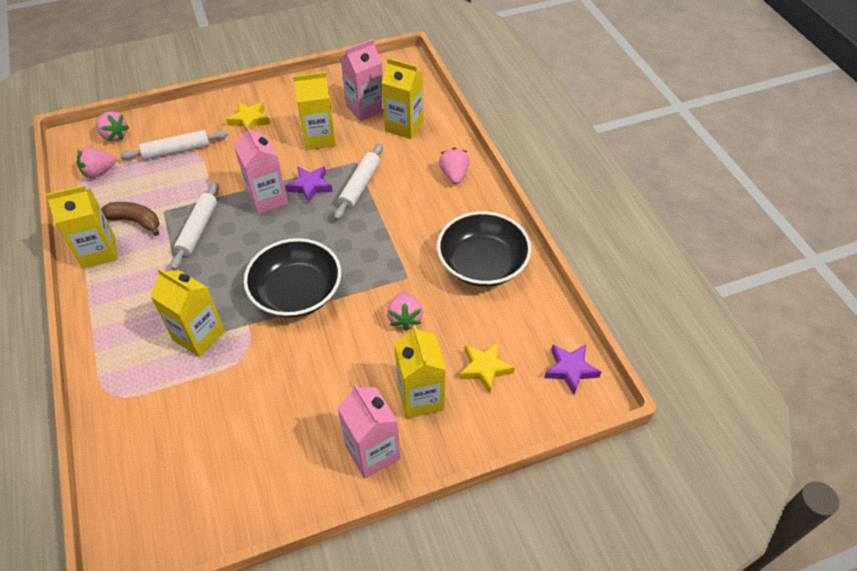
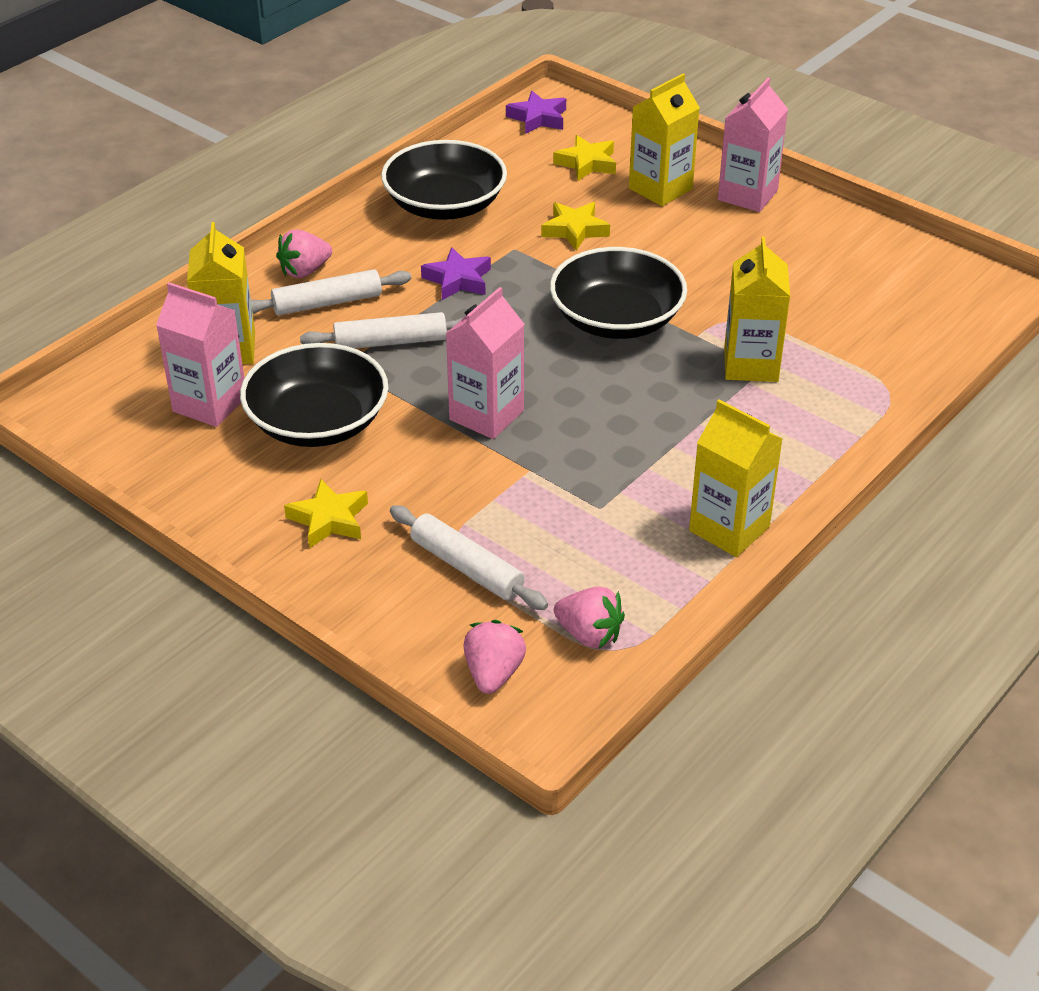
camera: 120 degrees left, 10 degrees down
(135, 221) = (644, 526): brown banana -> none
(198, 230) = (601, 453): white rolling pin -> white rolling pin (327, 303)
(310, 186) = (428, 386): purple star -> purple star (458, 280)
(319, 138) = (317, 422): yellow carton -> black bowl
(405, 318) = (574, 230): pink strawberry -> yellow star

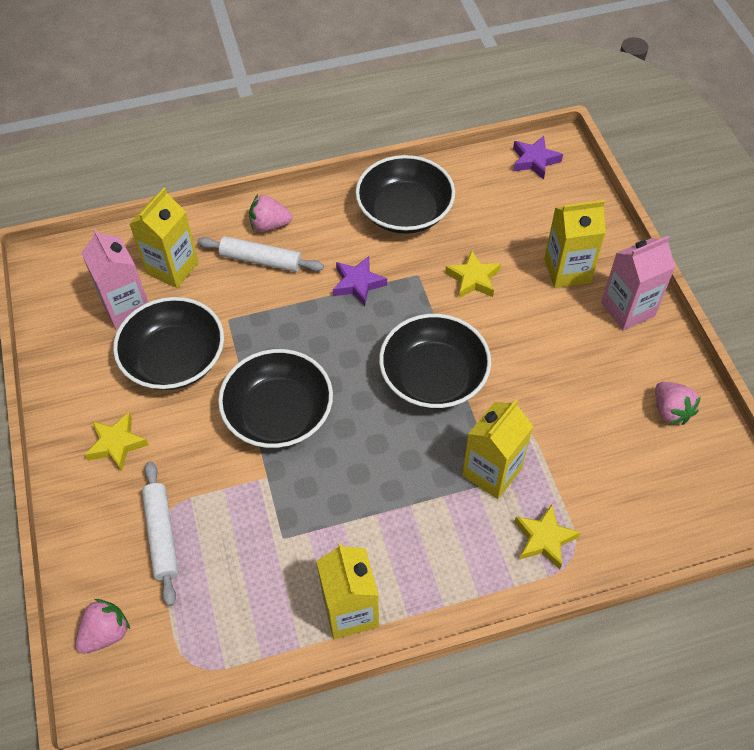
camera: 35 degrees right, 15 degrees up
(390, 342) = (272, 315): white rolling pin -> none
(486, 415) = (279, 413): pink carton -> black bowl
(587, 163) = (534, 220): yellow star -> yellow star (544, 539)
(589, 634) = (187, 641): pink strawberry -> pink strawberry (670, 411)

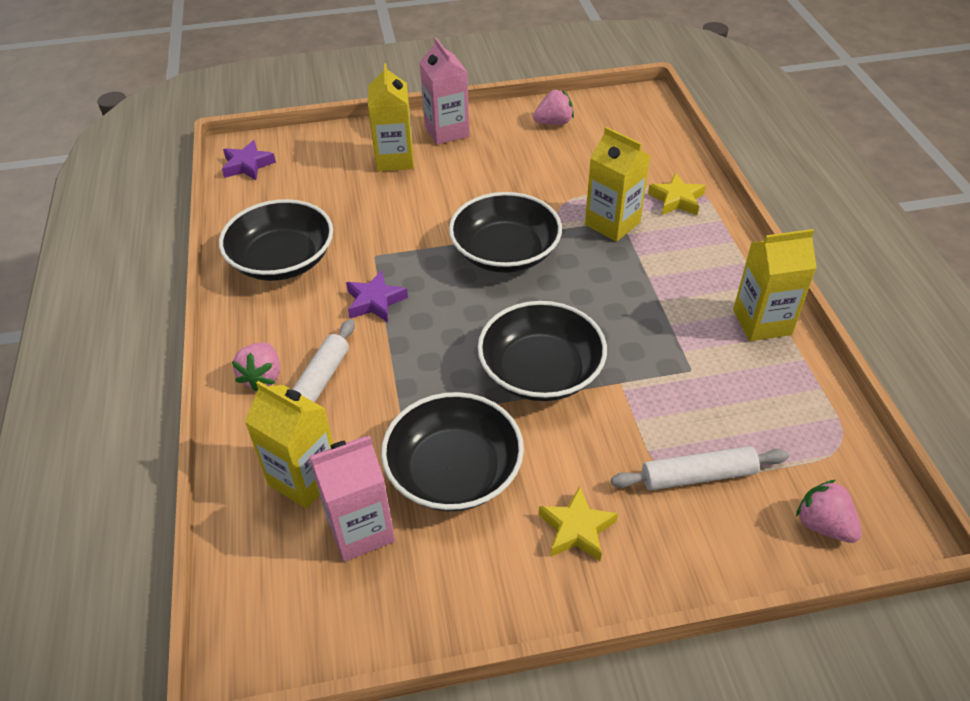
camera: 85 degrees left, 10 degrees down
(473, 279) = (390, 218): yellow star -> none

